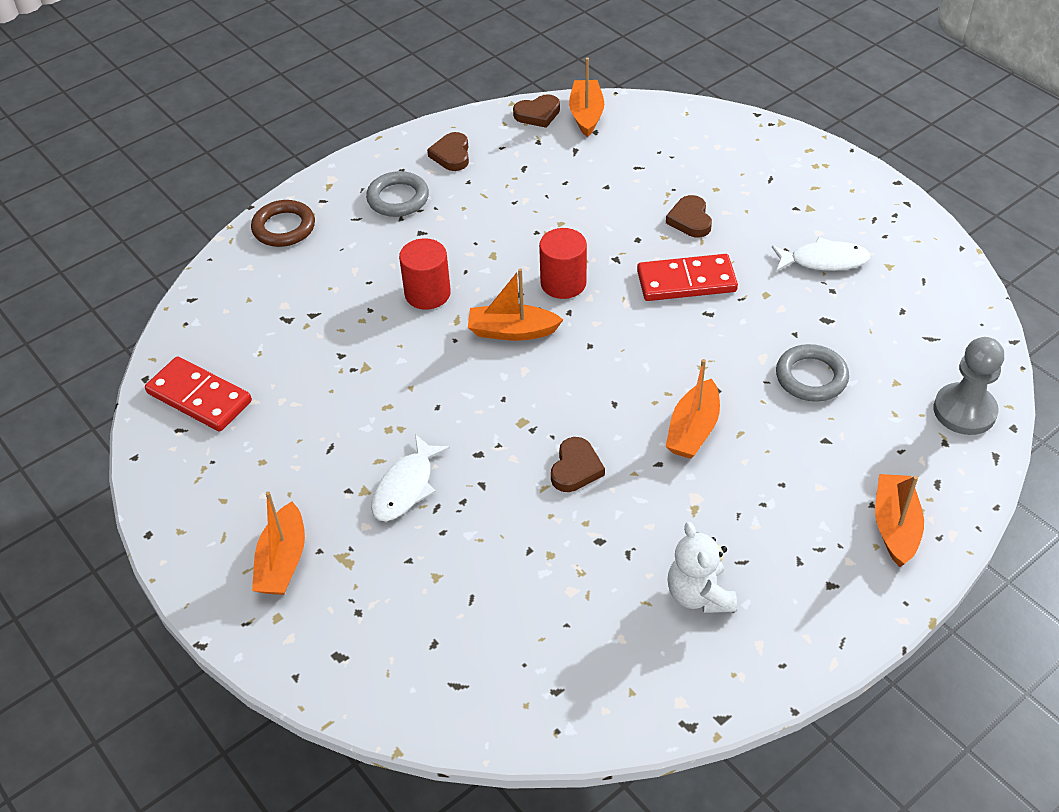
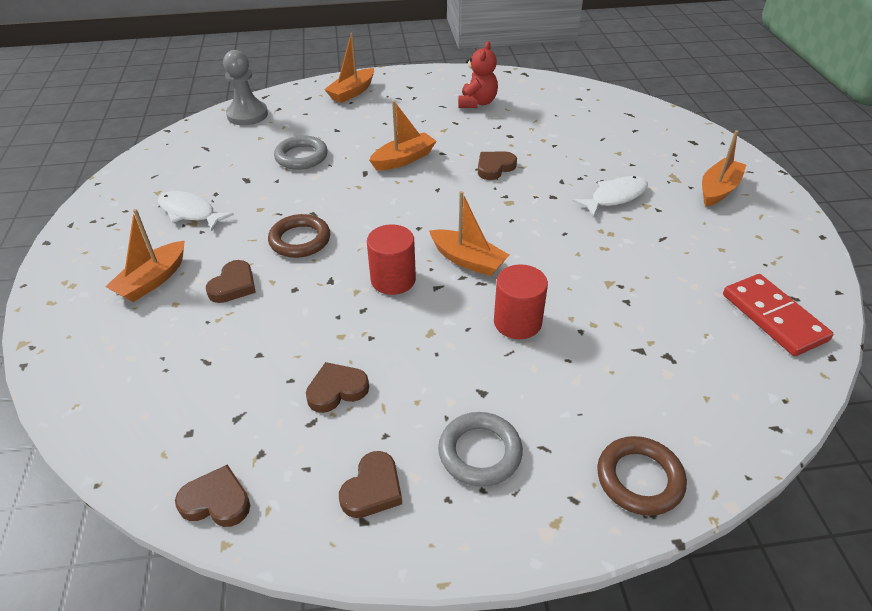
camera: 150 degrees left, 5 degrees down
(526, 190) = (336, 390): none -> brown heart
(586, 115) = (168, 465): orange boat -> orange boat (152, 280)
(686, 281) = (300, 240): red domino -> brown ring
(699, 595) = (477, 103): white teddy bear -> red teddy bear

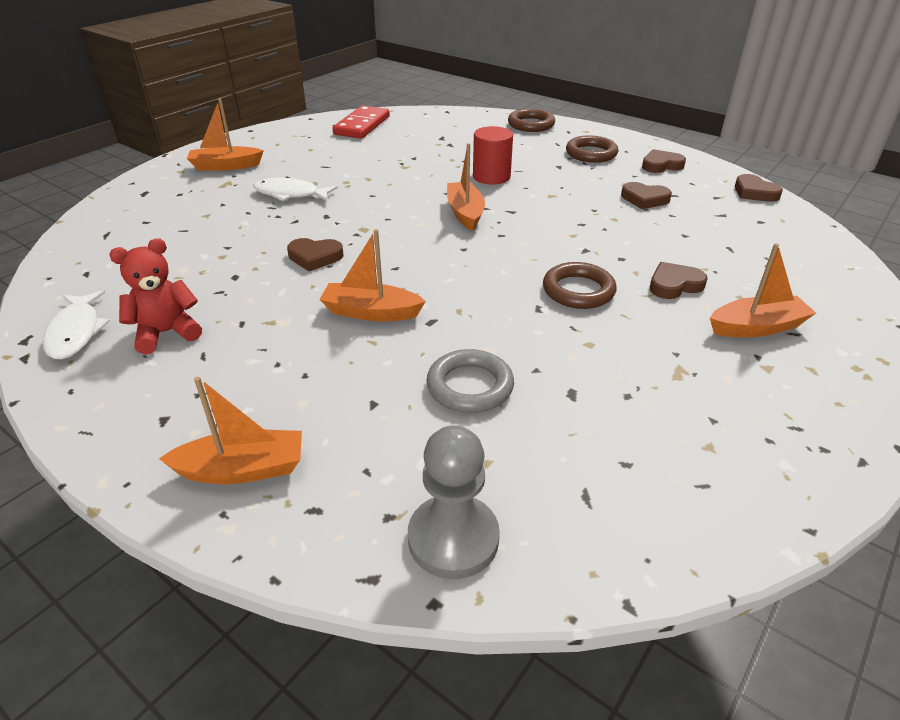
camera: 135 degrees left, 5 degrees down
(190, 212) = (677, 385): white fish -> white fish (76, 332)
(393, 279) = (536, 228): red cylinder -> none
(480, 452) = (591, 153): grey ring -> brown ring

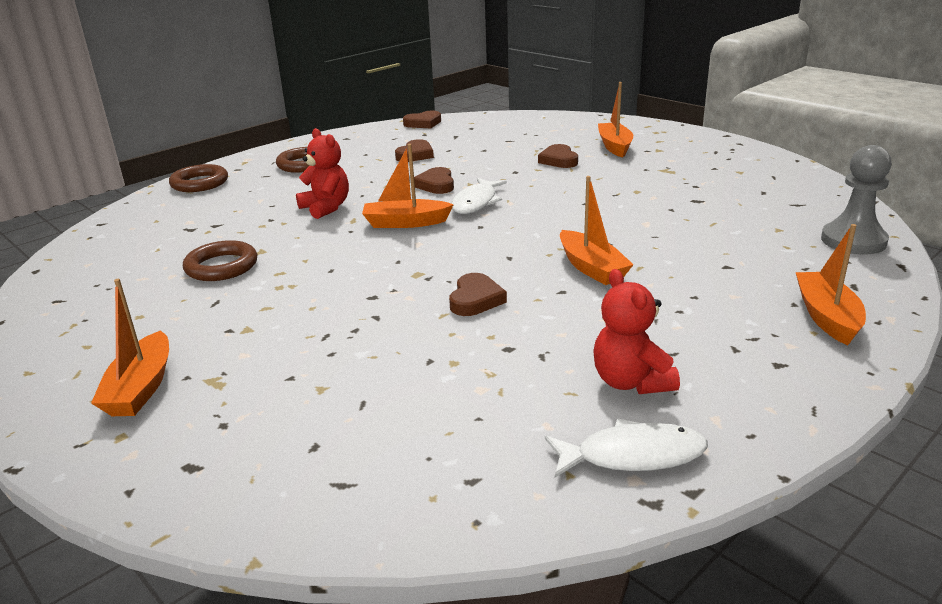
camera: 80 degrees left, 10 degrees down
(290, 194) = (293, 323): white fish -> white fish (476, 202)
(362, 125) = (87, 278): red domino -> none
(371, 312) = (591, 268): orange boat -> orange boat turned 45 degrees counterclockwise
(470, 386) = (696, 231): grey ring -> none
(491, 177) = (326, 208): red cylinder -> red teddy bear
(578, 291) = (563, 188): brown ring -> brown ring (221, 266)
(661, 165) = (352, 143): brown heart -> brown heart (436, 185)

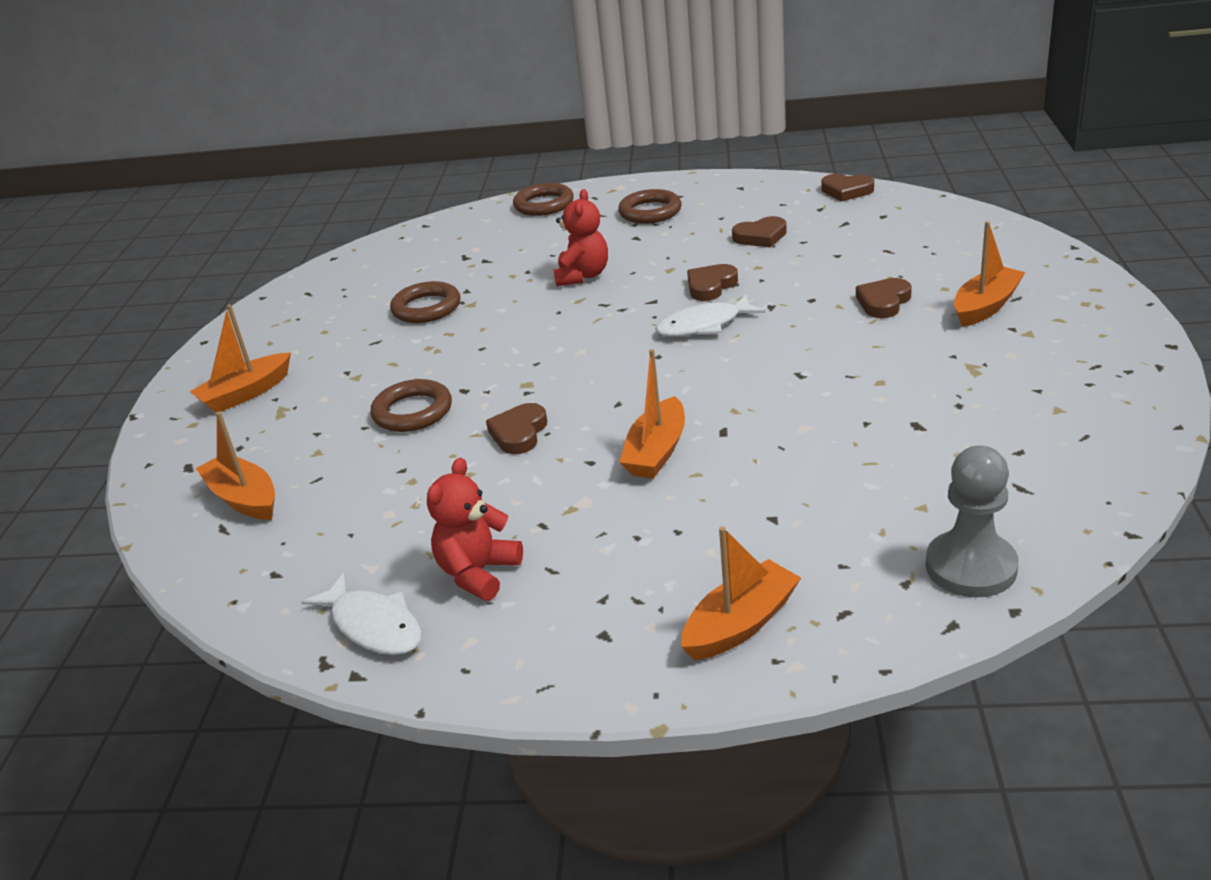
camera: 50 degrees right, 5 degrees up
(356, 326) = (412, 412): none -> brown ring
(405, 223) = (609, 322): orange boat -> orange boat (244, 498)
(475, 299) = (519, 433): brown heart -> brown heart turned 135 degrees clockwise

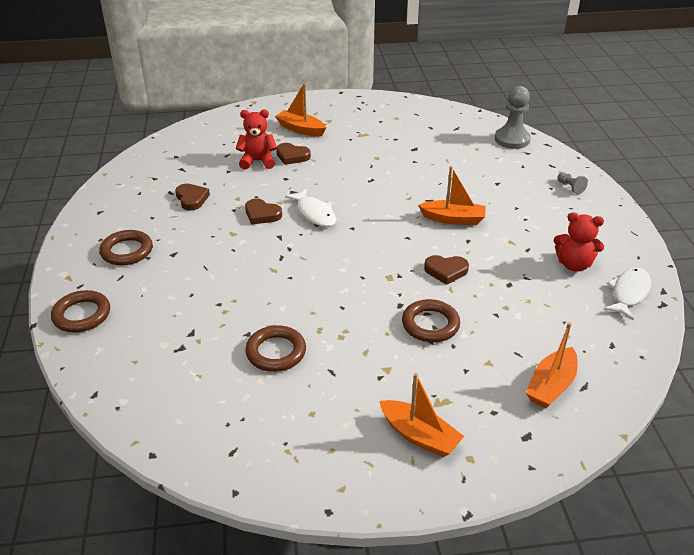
camera: 105 degrees left, 5 degrees up
(582, 276) = (234, 272): red teddy bear -> red teddy bear (258, 161)
(741, 624) = (570, 187): orange boat -> grey pawn
(846, 191) = (129, 169): brown heart -> none

